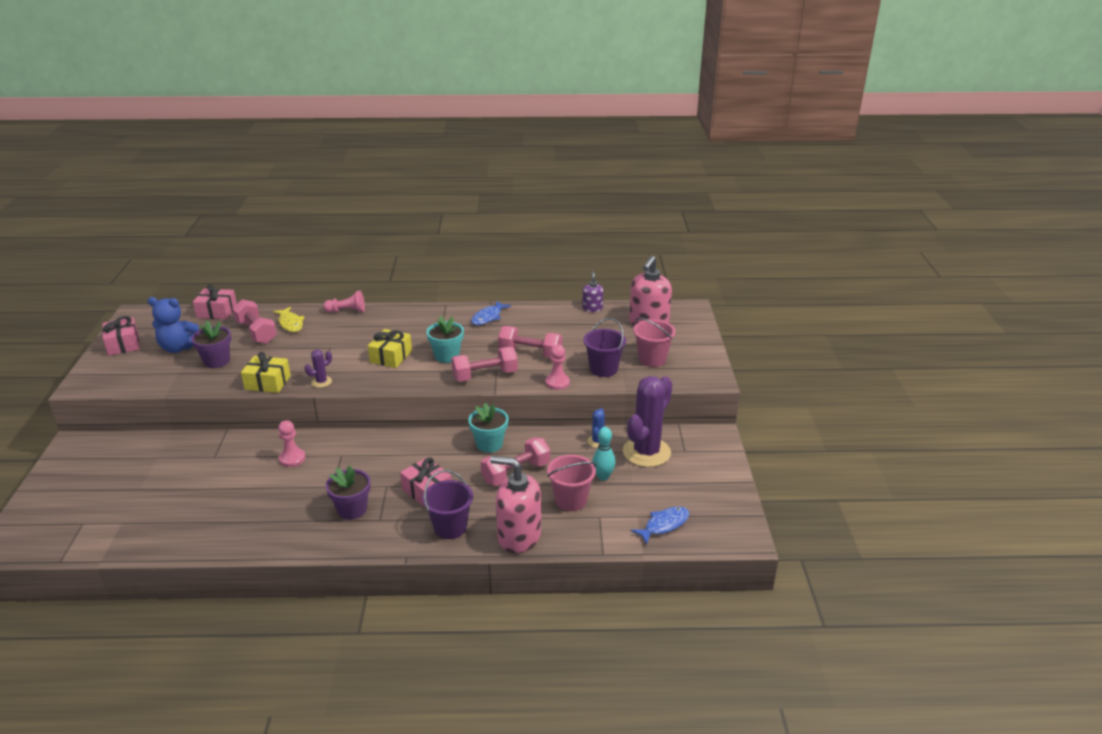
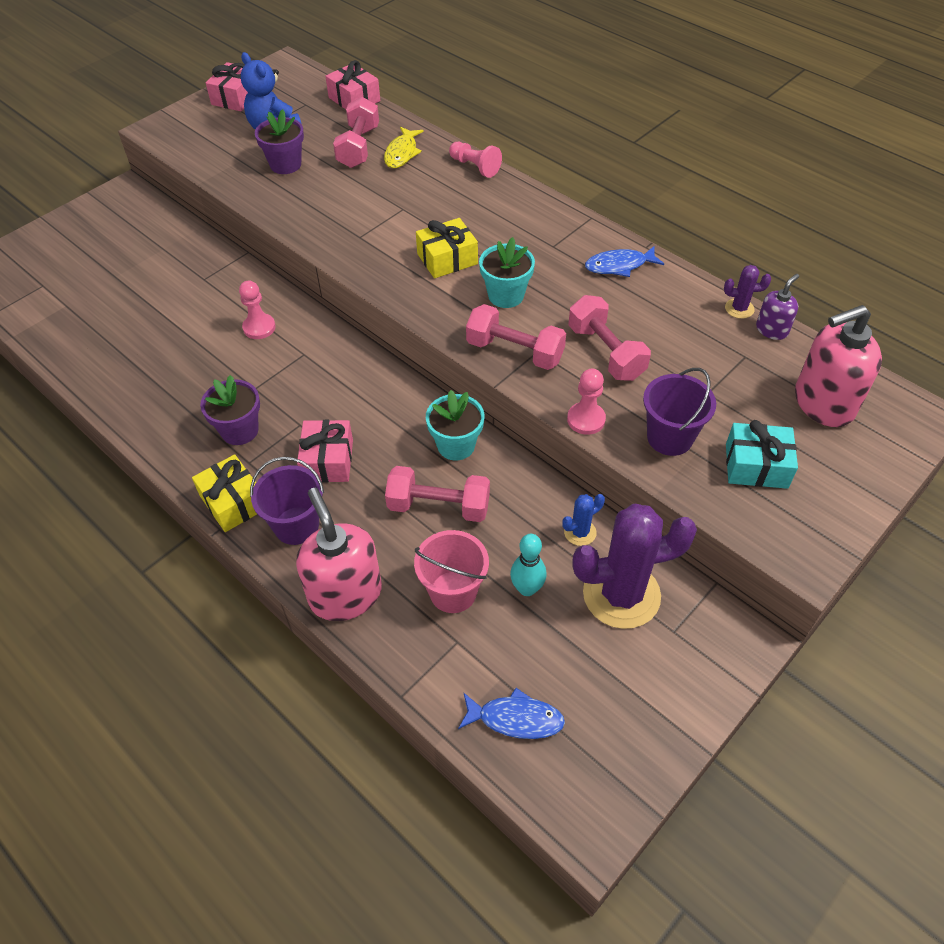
camera: 45 degrees right, 20 degrees up
(268, 382) = (297, 220): yellow gift -> yellow gift (233, 502)
(321, 382) = (343, 251): purple cactus -> purple cactus (739, 308)
(652, 359) = (756, 466): pink bucket -> turquoise gift

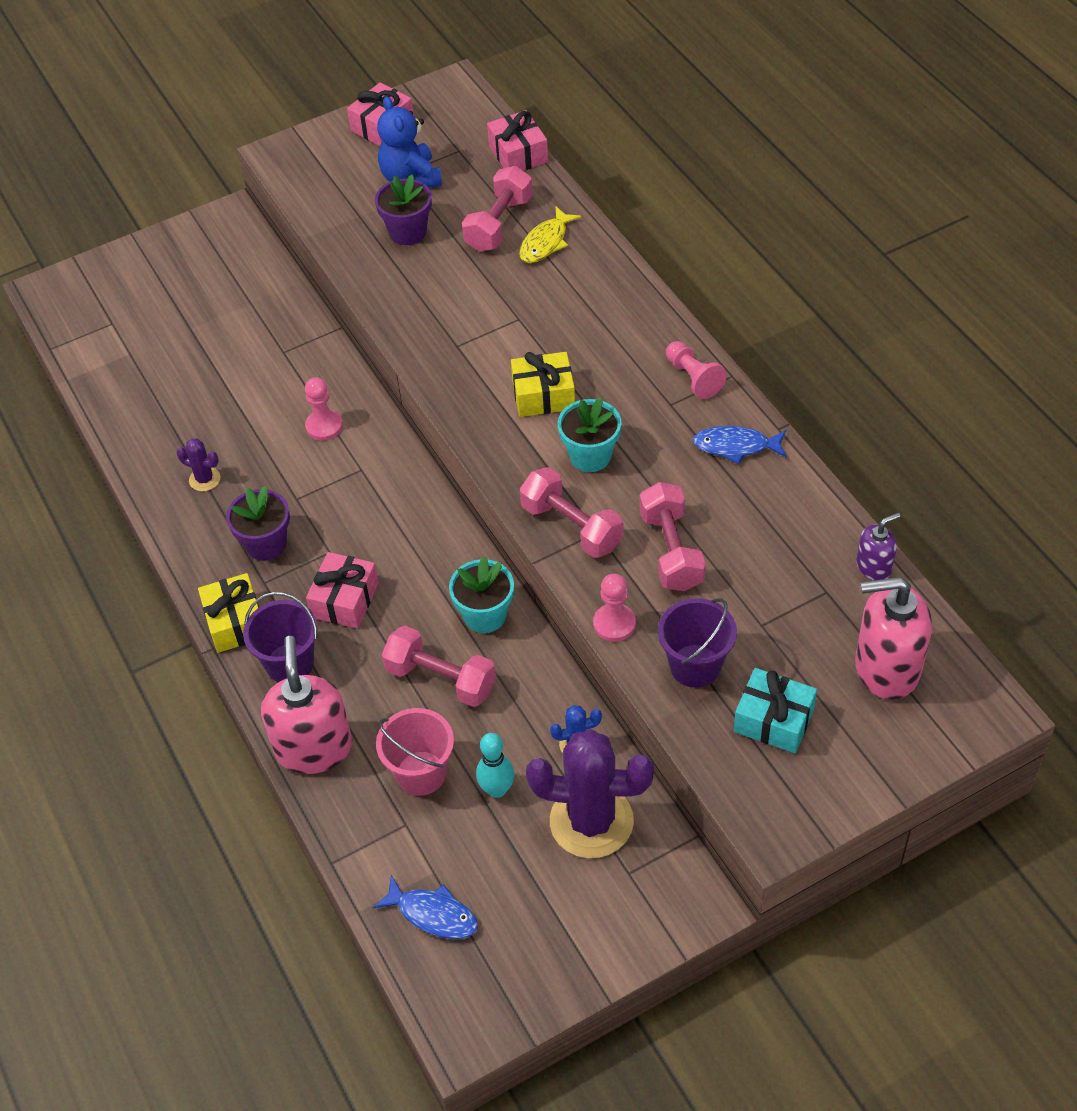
camera: 20 degrees right, 0 degrees up
(475, 167) = (624, 278): pink pawn -> pink pawn (693, 378)
(739, 308) = (849, 531): purple cactus -> purple cactus (204, 479)

